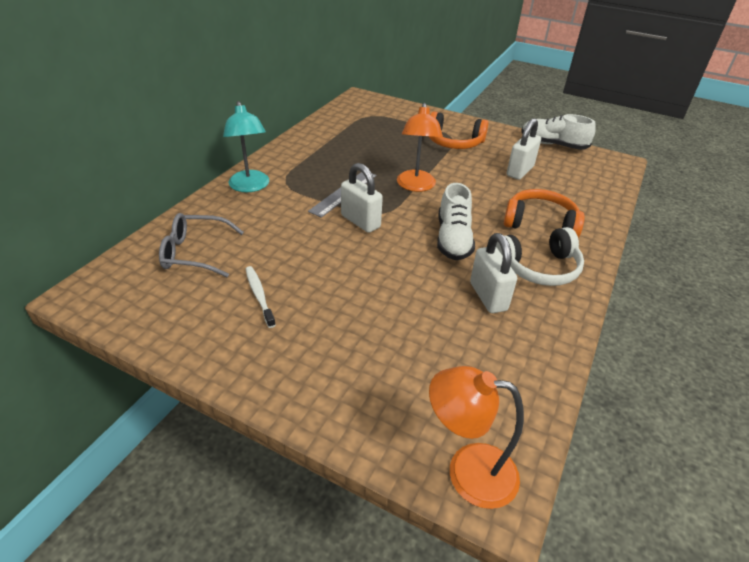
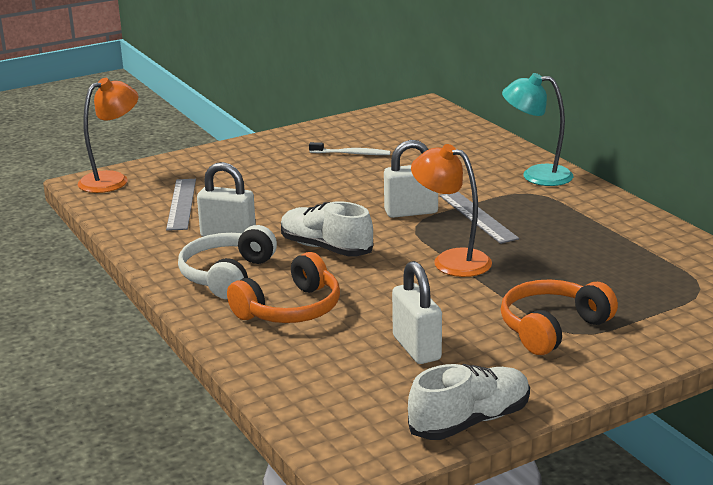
camera: 125 degrees right, 15 degrees down
(195, 253) = (438, 140): grey glasses -> none
(464, 362) = (182, 204): none -> grey ruler

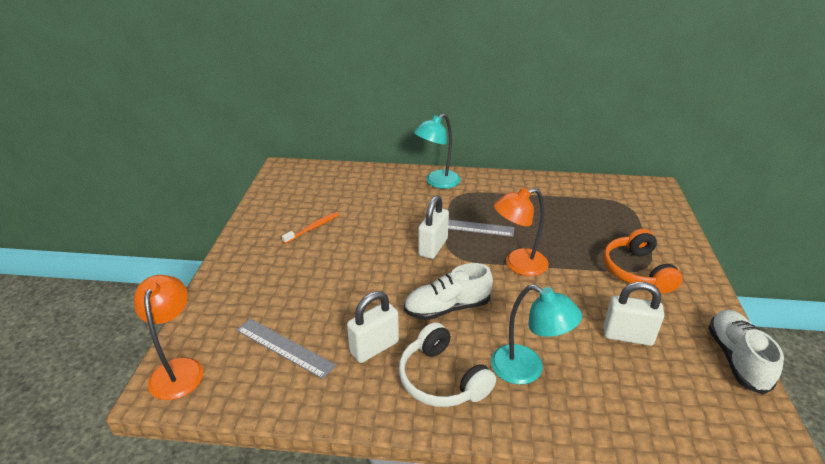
camera: 55 degrees left, 10 degrees up
(290, 309) = (527, 369): orange headphones -> turquoise lamp
(351, 154) = (313, 228): white toothbrush -> orange toothbrush

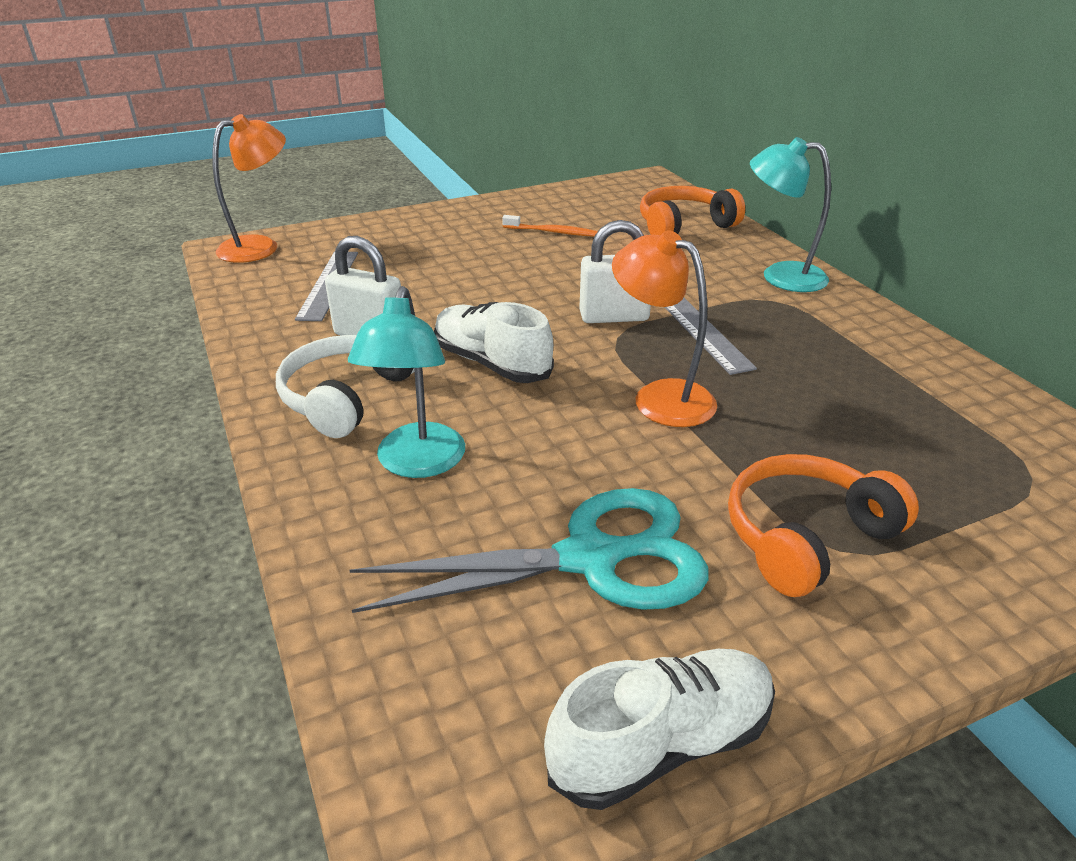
camera: 60 degrees right, 0 degrees up
(355, 183) = (684, 226): none -> orange headphones
(627, 336) = (589, 558): white padlock -> turquoise scissors

